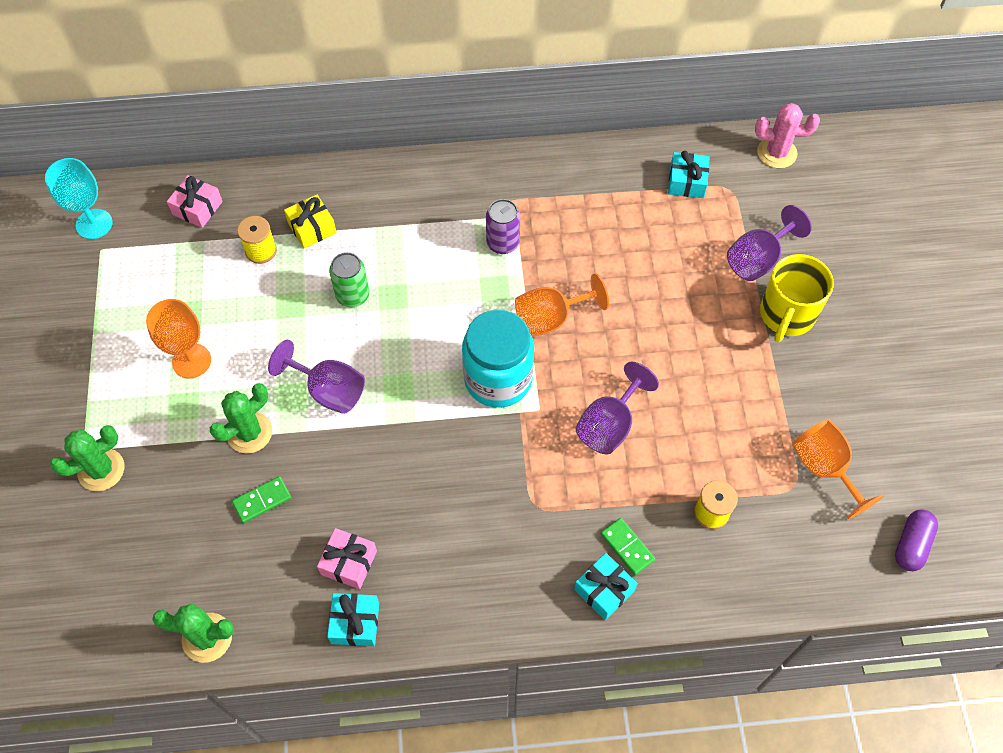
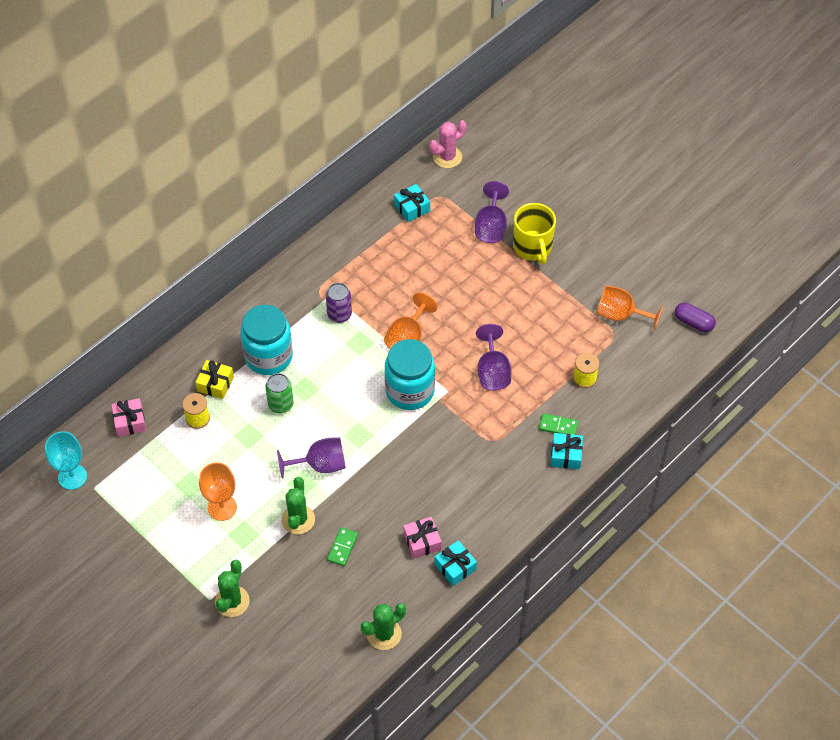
camera: 40 degrees left, 5 degrees down
(390, 236) = (268, 356): none -> turquoise jar
(911, 544) = (693, 322): purple capsule -> purple capsule turned 45 degrees counterclockwise

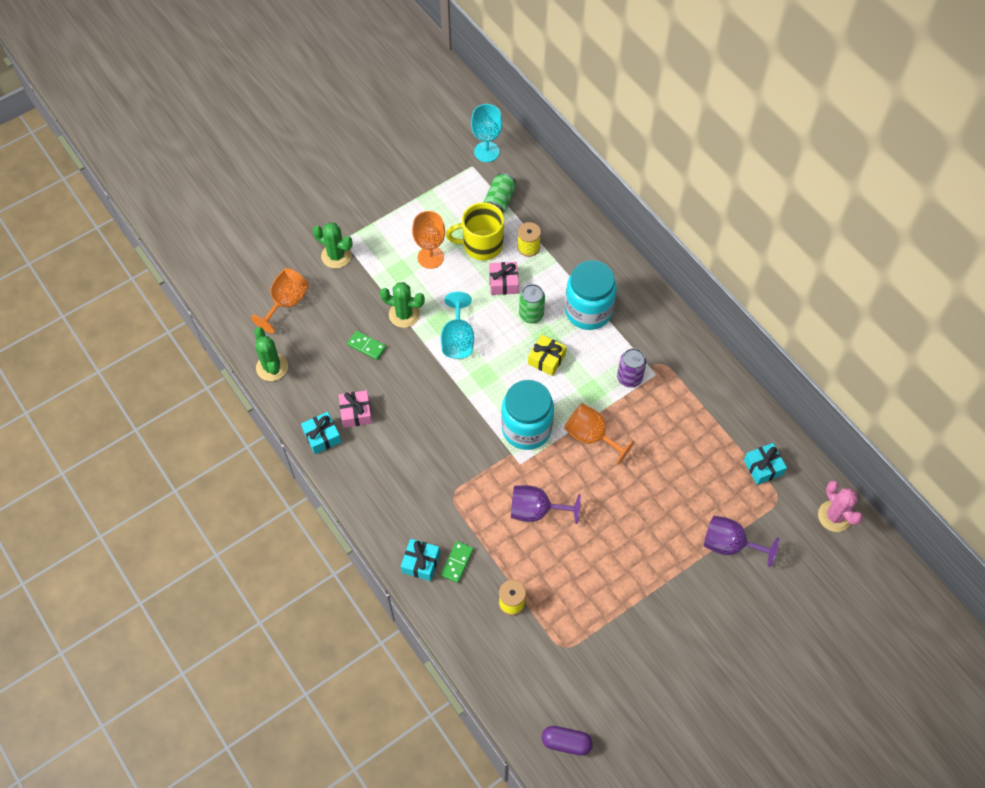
camera: 100 degrees right, 5 degrees up
(130, 422) = (535, 196): pink gift -> pink gift (503, 283)
(140, 454) = (499, 201): none -> green can
(215, 384) = (564, 264): yellow gift -> yellow gift (546, 359)
(320, 465) = (457, 339): purple goblet -> turquoise goblet
(533, 247) = (695, 584): yellow mug -> yellow mug (481, 245)
(620, 315) = (589, 661): orange goblet -> orange goblet (286, 303)
(693, 322) = (566, 742): purple capsule -> purple capsule turned 60 degrees clockwise

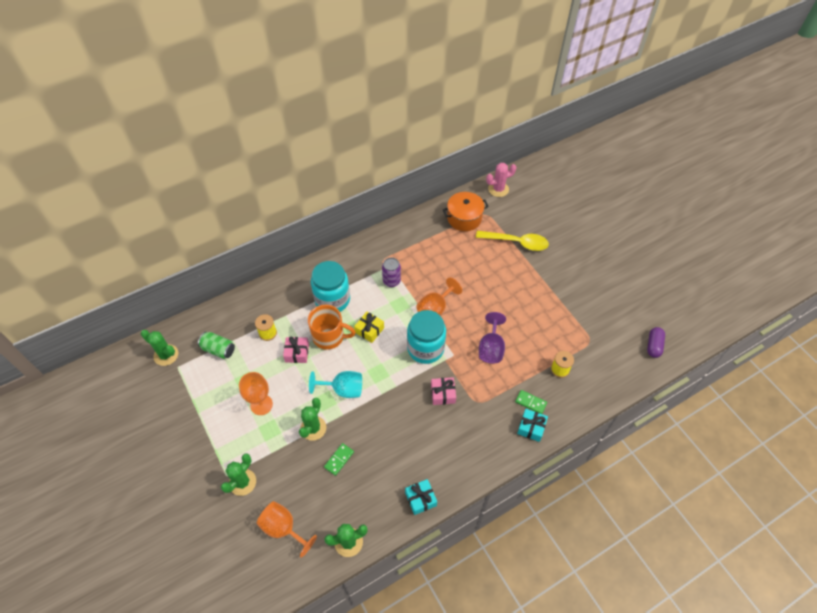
camera: 85 degrees left, 5 degrees down
(356, 413) = (401, 470): pink gift -> pink gift (443, 394)
(481, 245) = (258, 366): yellow mug -> none
(486, 152) = (166, 355): turquoise goblet -> green cactus
(531, 315) = (329, 337): green can -> orange mug
(729, 545) = (517, 242): purple goblet -> yellow spoon
(763, 467) = (464, 218): turquoise gift -> orange pot

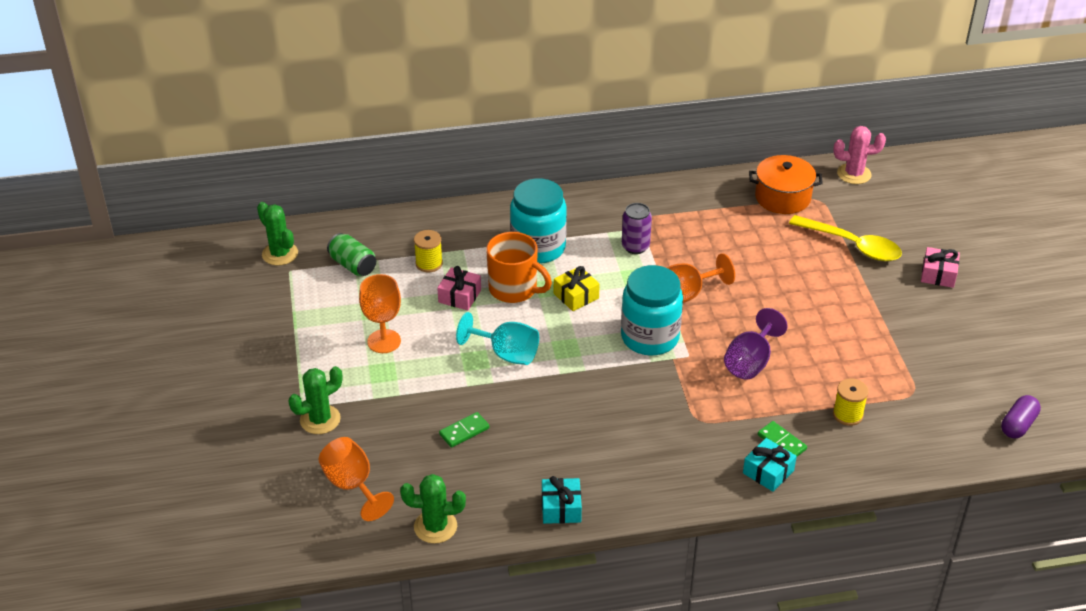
camera: 20 degrees right, 15 degrees down
(313, 428) = (444, 386): green cactus -> none
(443, 394) = (651, 397): pink gift -> pink gift (938, 274)

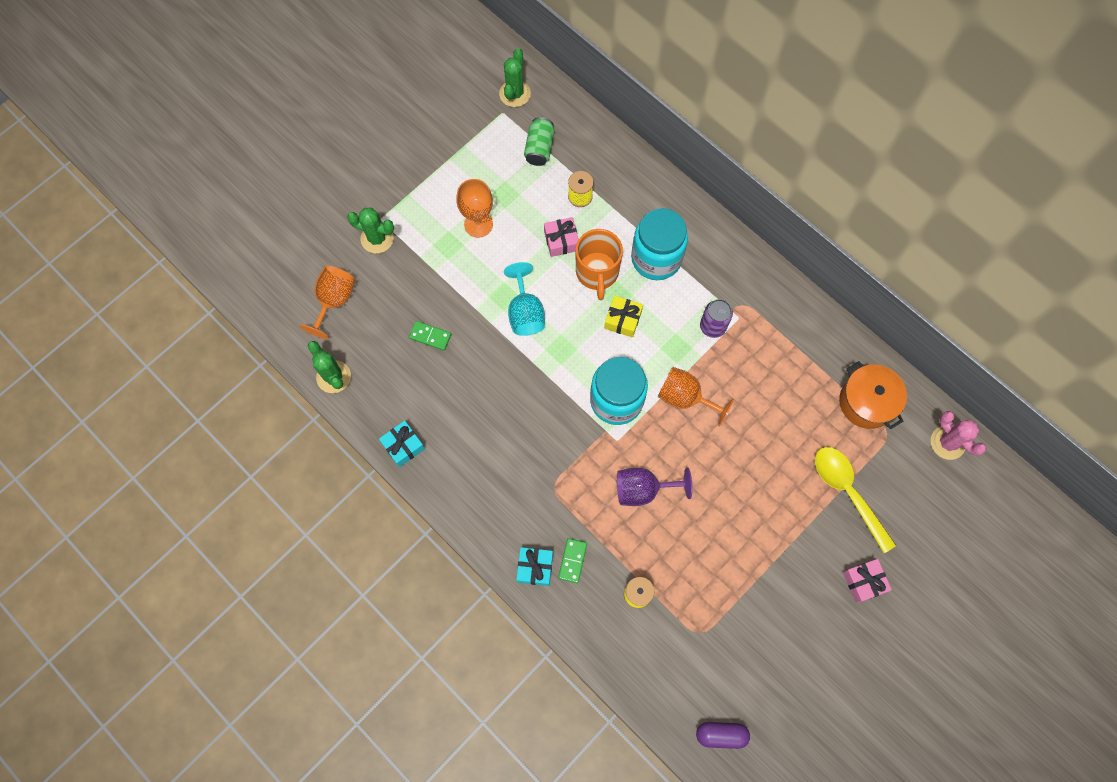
camera: 55 degrees right, 30 degrees up
(852, 245) = (847, 492): yellow spoon -> yellow spoon turned 150 degrees clockwise

